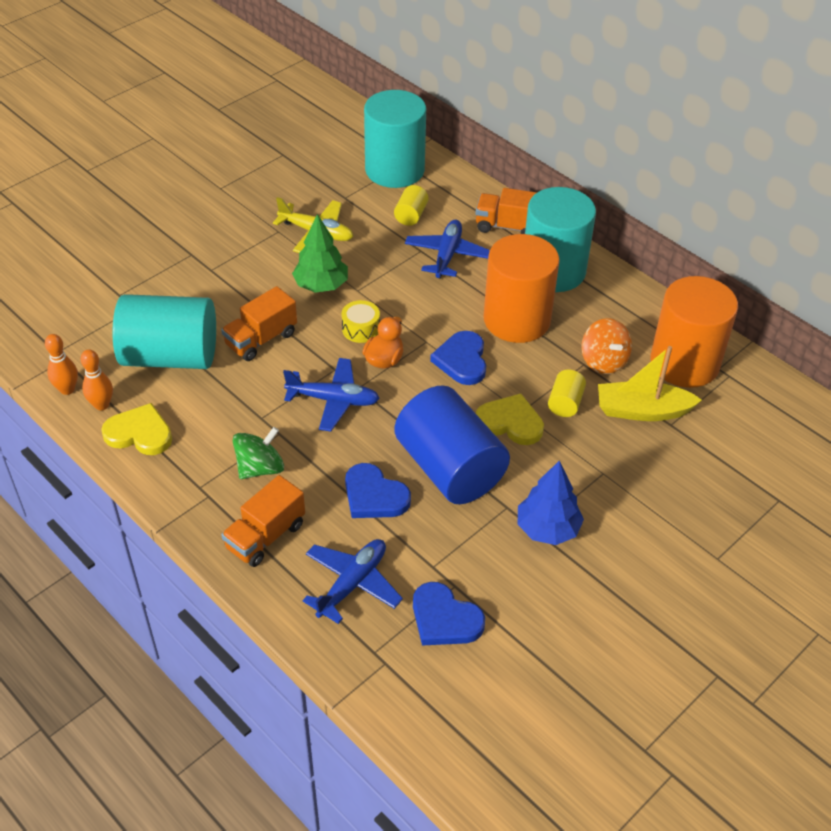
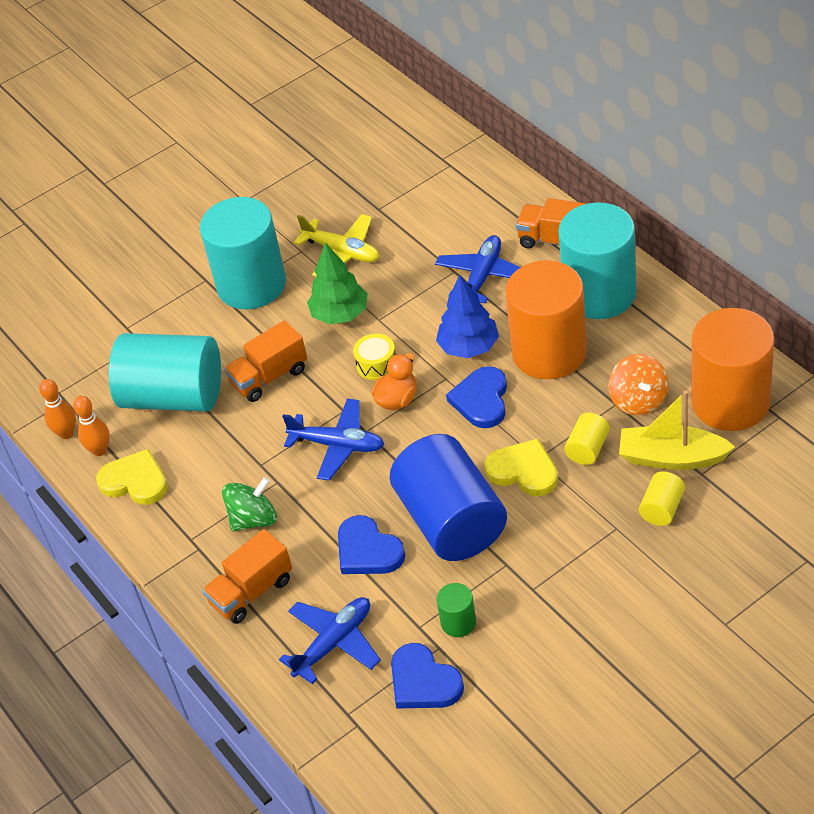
camera: 15 degrees right, 0 degrees up
(395, 170) = (438, 173): turquoise cylinder -> turquoise cylinder (251, 285)
(411, 215) = (449, 229): yellow cylinder -> yellow cylinder (662, 509)
(470, 561) = (458, 622): none -> green cylinder
(547, 529) = (546, 589): blue tree -> blue tree (469, 347)

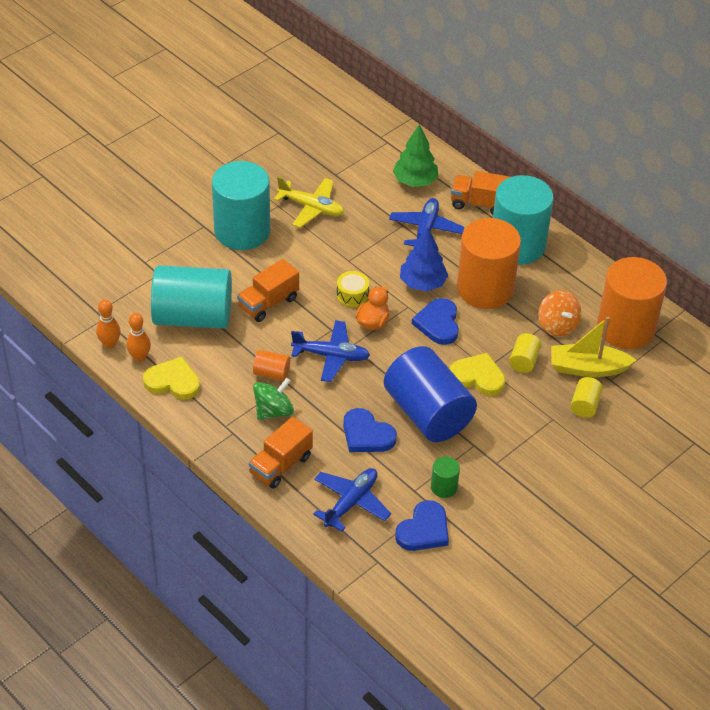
camera: 15 degrees left, 0 degrees up
(259, 469) = (271, 373): none -> orange cylinder
(340, 314) = (317, 256): green tree -> green tree (415, 181)
(423, 681) = (424, 530): blue heart -> blue heart turned 90 degrees counterclockwise

